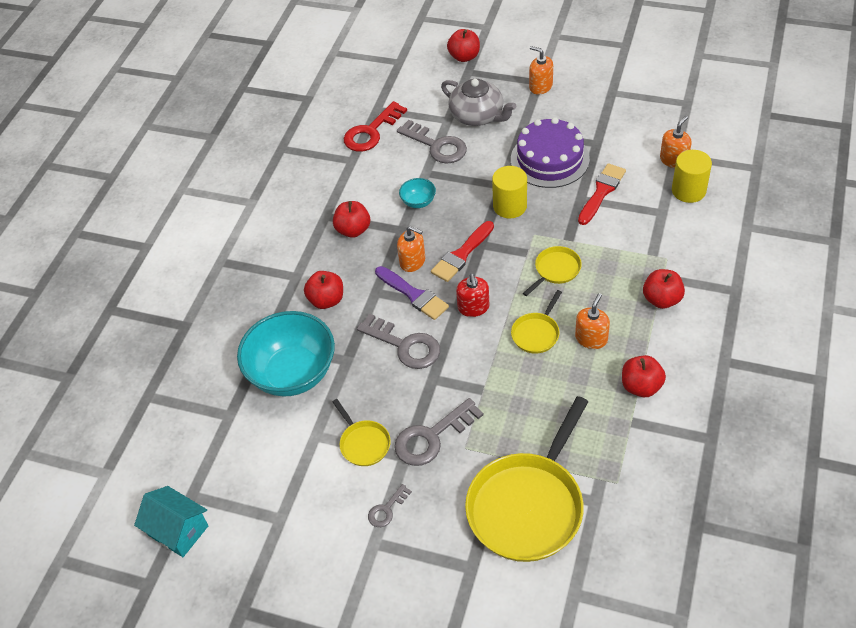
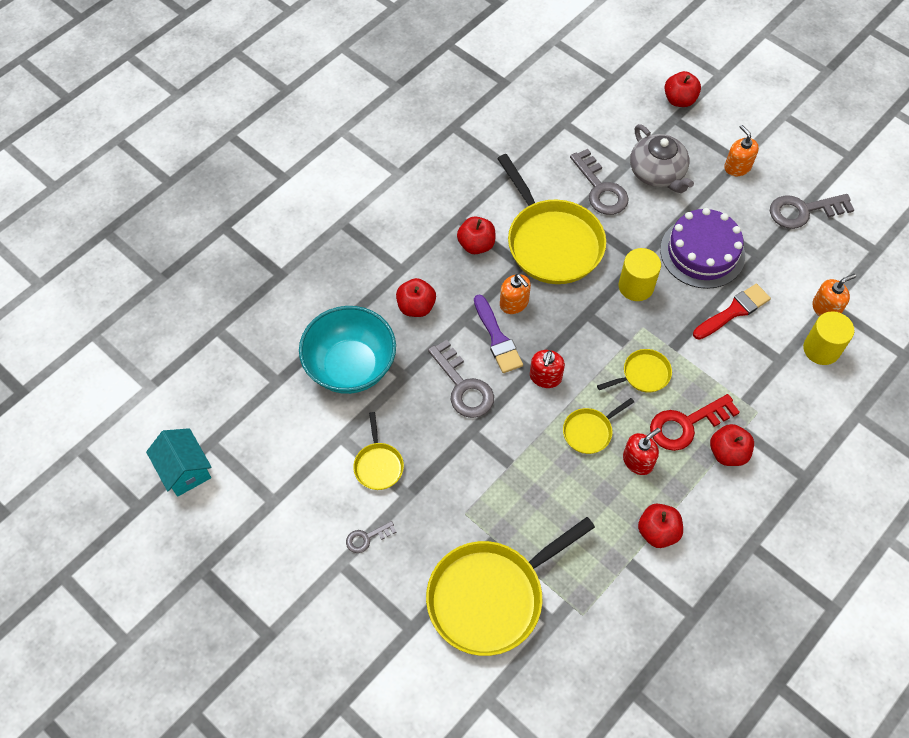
camera: 20 degrees right, 10 degrees up
(371, 132) = (546, 146): red key -> red key (686, 424)
(418, 202) = (551, 242): turquoise bowl -> yellow pan
(432, 437) = (441, 488): grey key -> grey key (803, 211)
(462, 254) = (563, 317): red brush -> none
(591, 338) = (638, 461): orange soap dispenser -> red soap dispenser

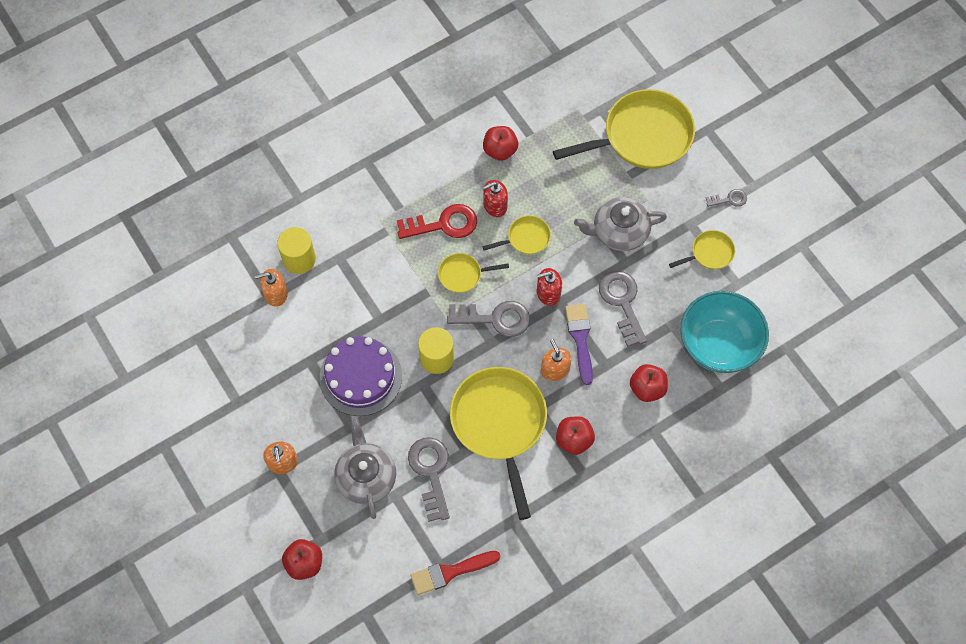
camera: 165 degrees left, 5 degrees up
(185, 470) = (873, 288): turquoise house -> none
(378, 465) = (709, 253): yellow pan -> yellow pan turned 60 degrees clockwise
(487, 465) = (619, 231): none -> grey teapot
(545, 377) = (548, 293): red soap dispenser -> red soap dispenser turned 135 degrees counterclockwise
(728, 453) = (419, 194): red apple -> none
(733, 311) = (358, 312): red brush -> red brush (450, 572)
(803, 211) = (243, 396): grey key -> grey key (495, 319)

